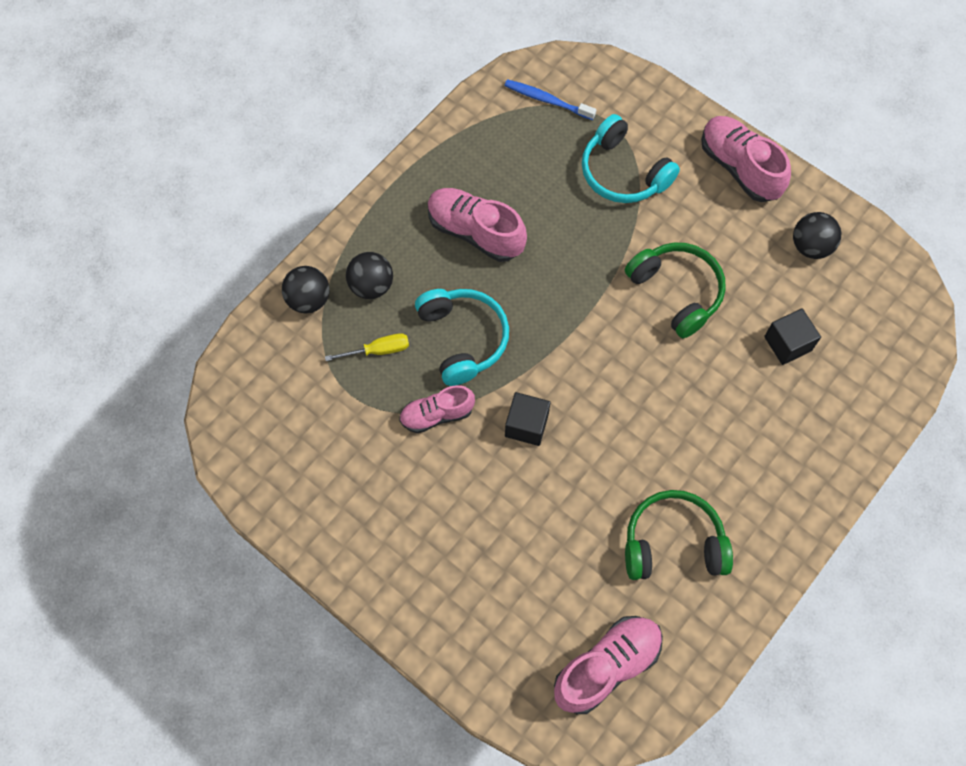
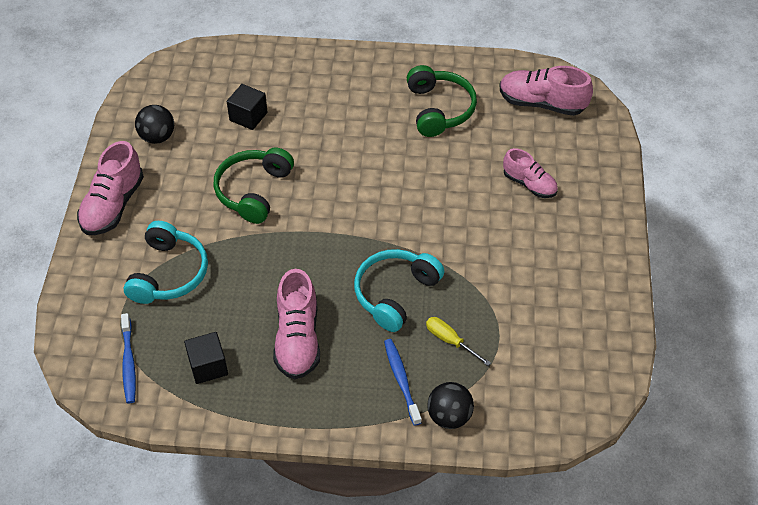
camera: 125 degrees left, 15 degrees down
(371, 286) = (401, 380): black ball -> blue toothbrush
(437, 415) = (466, 274): pink shoe -> pink shoe (529, 184)
(526, 425) = (428, 220): black cube -> black cube (208, 366)
(673, 543) = (439, 109): green headphones -> green headphones turned 150 degrees counterclockwise

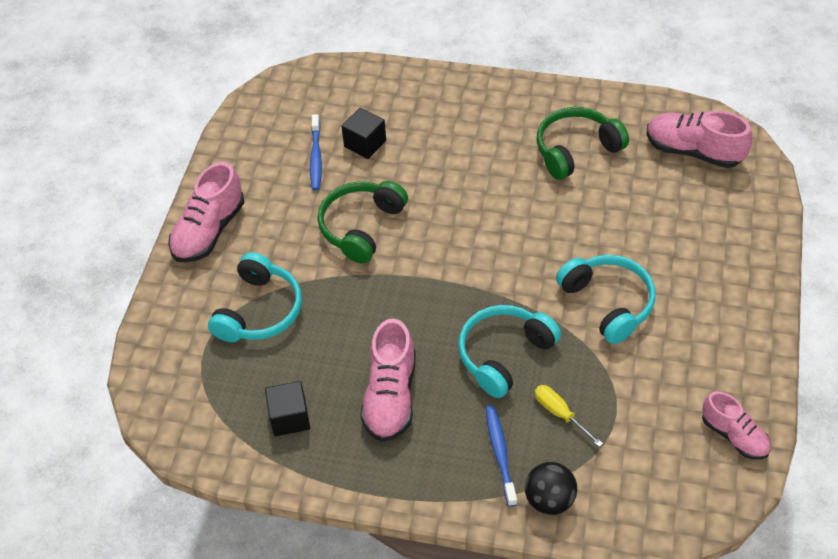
camera: 10 degrees right, 0 degrees up
(129, 363) = (205, 406): blue toothbrush -> blue toothbrush (316, 157)
(157, 137) = (265, 159): black ball -> none
(439, 109) = (576, 150): green headphones -> green headphones turned 120 degrees counterclockwise
(481, 241) = (608, 303): none -> turquoise headphones
(529, 184) = (669, 242): pink shoe -> pink shoe (734, 435)

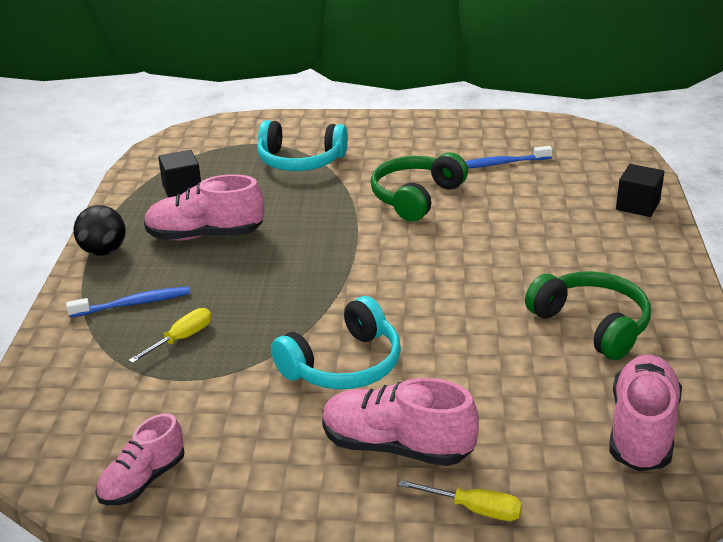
camera: 80 degrees right, 20 degrees down
(209, 231) = (388, 127): pink shoe -> pink shoe (396, 447)
(361, 227) = (416, 197): green headphones -> green headphones turned 75 degrees counterclockwise
(365, 143) = (533, 186): black cube -> black cube (637, 205)
(504, 355) = (259, 296): turquoise headphones -> none
(549, 500) = (73, 339): black ball -> black ball (103, 251)
(764, 247) = (475, 509): none -> yellow screwdriver

